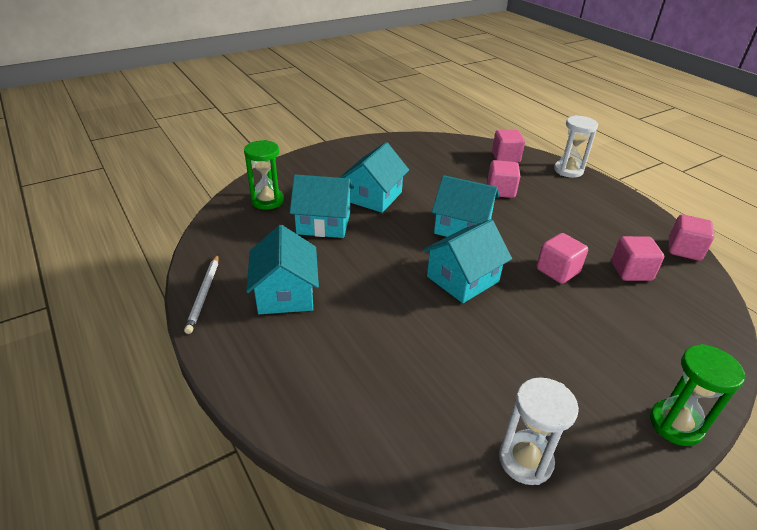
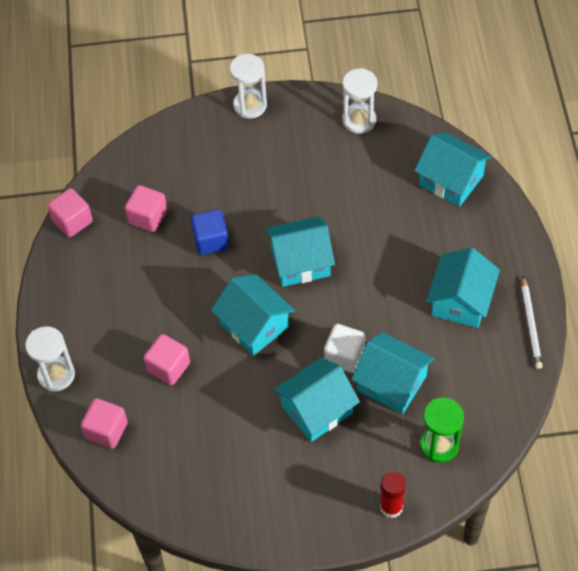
camera: 150 degrees left, 20 degrees up
(204, 294) = (531, 324): white pencil -> white pencil turned 150 degrees clockwise
(290, 168) = (391, 507): none -> red glue stick
(351, 417) = (451, 180): none -> turquoise house
(373, 228) = (344, 356): none -> white cube
(557, 271) = (211, 240): pink cube -> blue cube
(675, 424) = (250, 105): green hourglass -> white hourglass

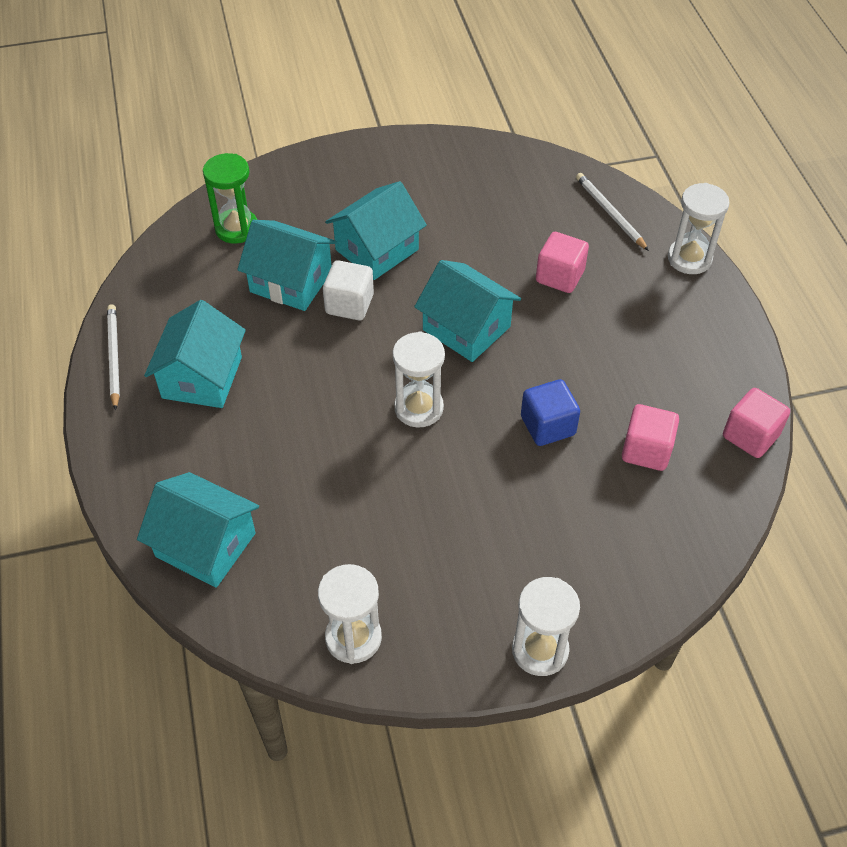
camera: 170 degrees right, 5 degrees down
(106, 430) = (610, 213): pink cube -> white pencil
(300, 262) = (419, 408): turquoise house -> white hourglass
(391, 507) = (289, 174): red glue stick -> none

